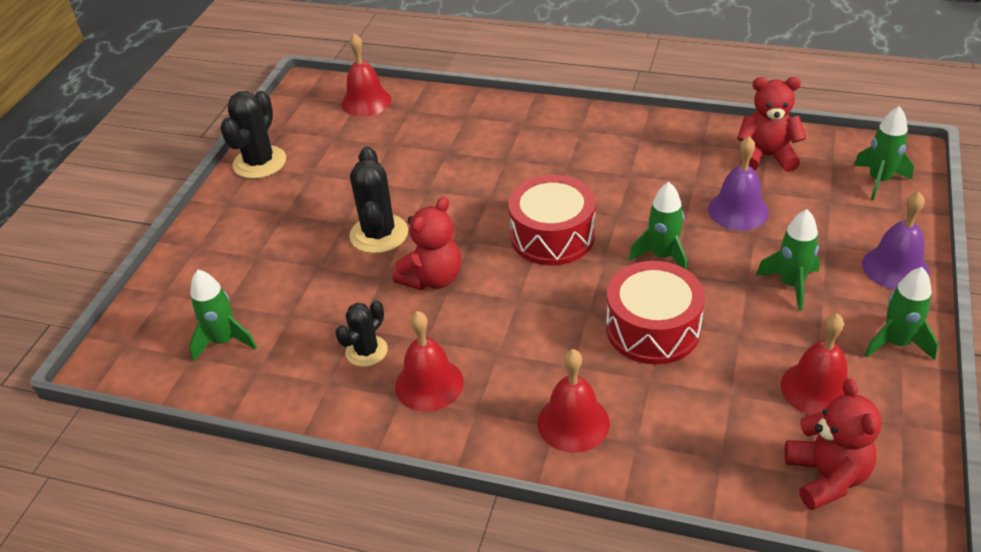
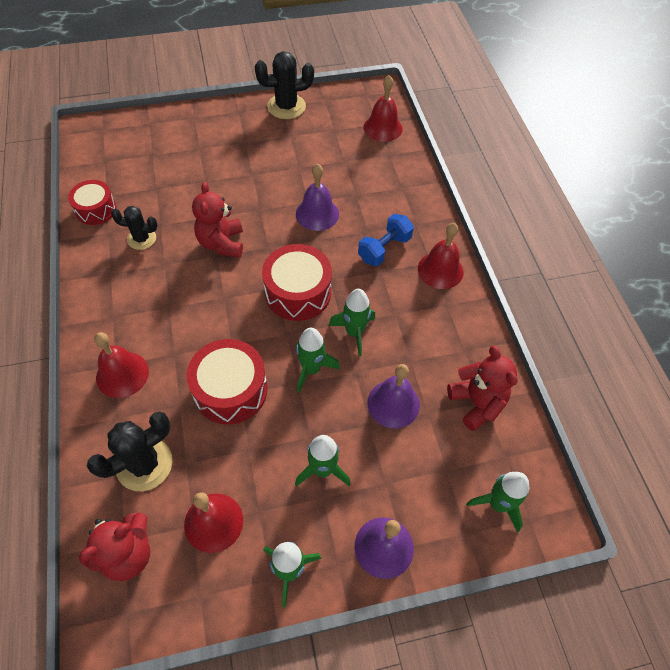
camera: 55 degrees right, 15 degrees up
(224, 341) = (122, 169): green rocket -> green rocket (354, 332)
(275, 386) = (96, 209): none -> red drum
(379, 234) = (250, 197): black cactus -> black cactus (144, 464)
(429, 384) = (126, 282): red bell -> red bell (440, 270)
(433, 278) = (221, 243): red teddy bear -> red teddy bear turned 75 degrees clockwise
(451, 188) = (317, 214): none -> purple bell
(539, 155) = (384, 249): none -> blue dumbbell

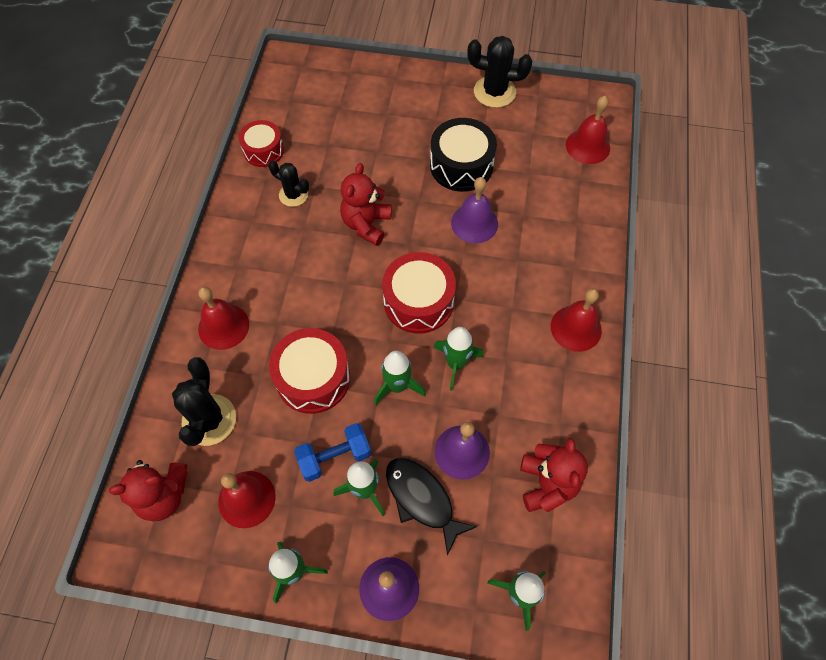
camera: 25 degrees right, 5 degrees up
(144, 464) = (209, 420): black cactus -> black cactus turned 75 degrees counterclockwise
(284, 171) = (461, 165): none -> black drum
(377, 457) = (422, 499): none -> black fish
(384, 249) = (526, 285): blue dumbbell -> blue dumbbell (335, 457)

